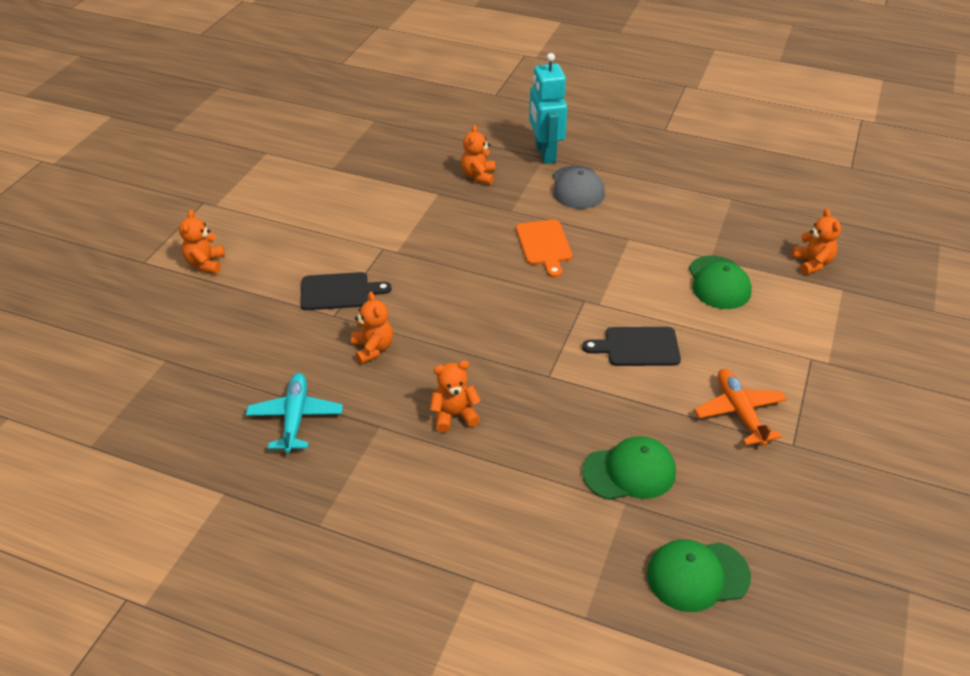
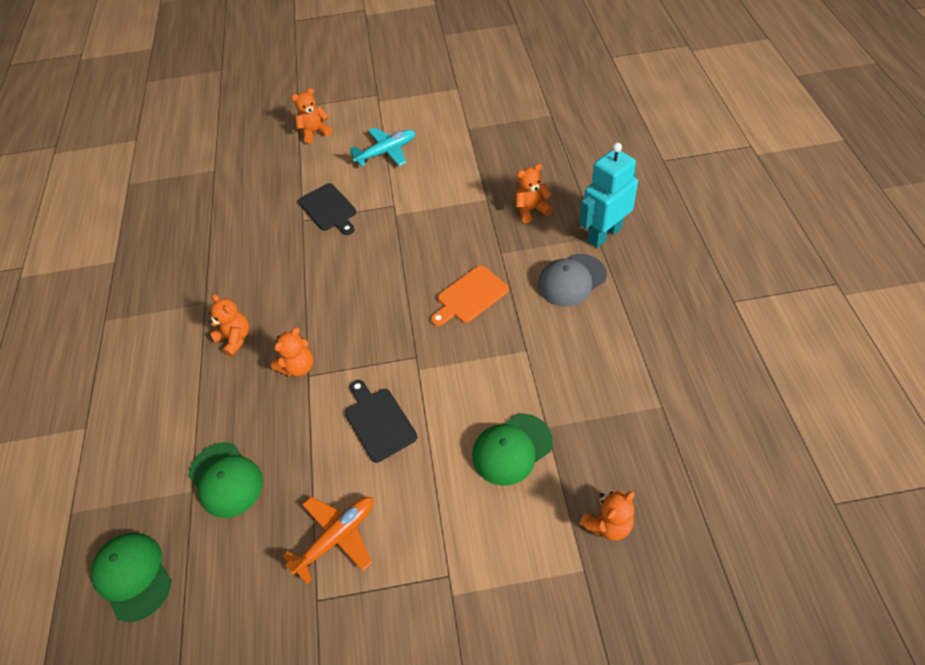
camera: 65 degrees right, 10 degrees up
(295, 417) = (192, 257): turquoise plane -> turquoise plane (386, 152)
(373, 348) = (280, 259): orange teddy bear -> orange teddy bear (298, 367)

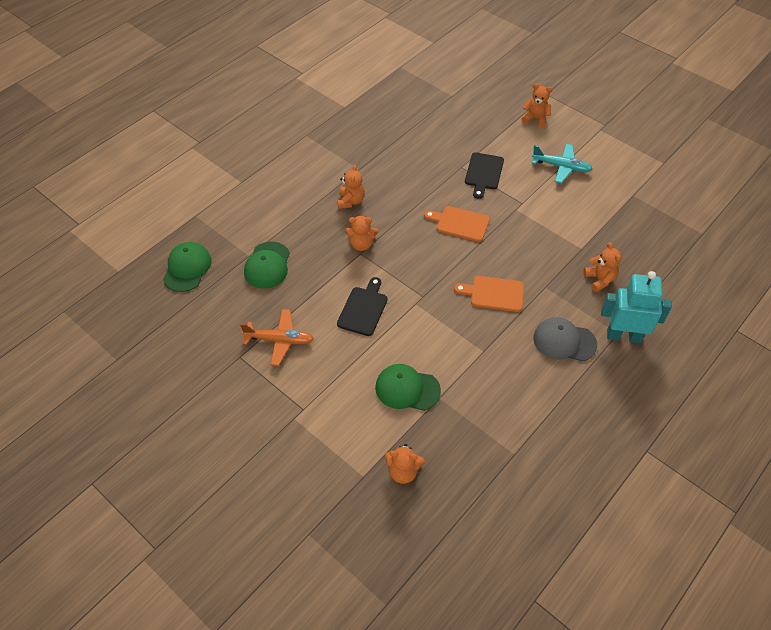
camera: 45 degrees right, 0 degrees up
(364, 266) = (460, 223): none -> orange cutting board
(531, 210) = (599, 280): orange teddy bear -> orange teddy bear turned 45 degrees clockwise

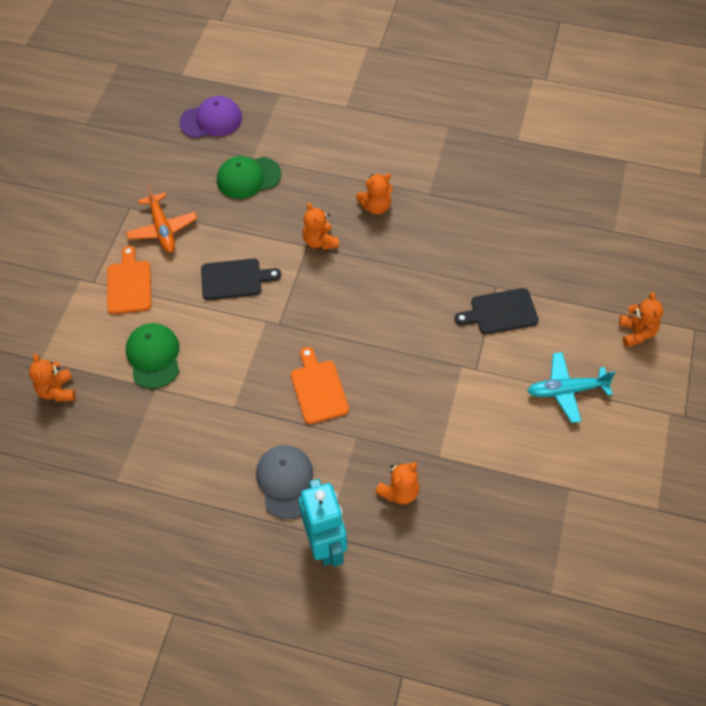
camera: 65 degrees right, 5 degrees up
(187, 268) = (211, 120): green cap -> purple cap
(460, 223) = (404, 318): orange cutting board -> orange cutting board (129, 284)
(561, 167) = (566, 390): turquoise plane -> turquoise plane turned 90 degrees clockwise

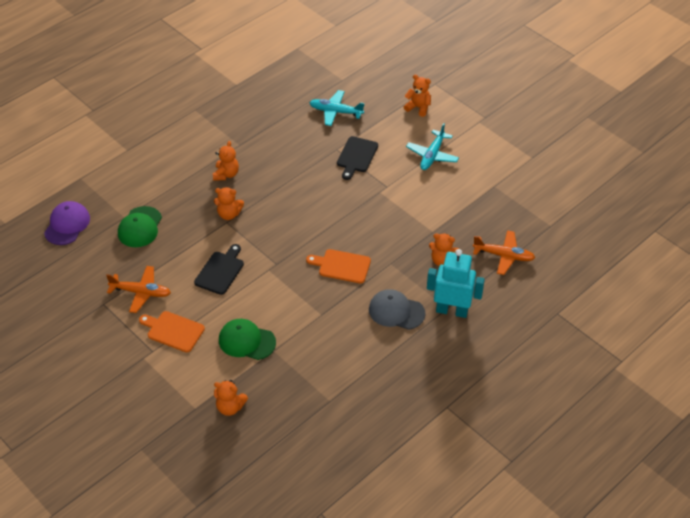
camera: 60 degrees left, 10 degrees down
(399, 491) = (442, 260): orange teddy bear -> orange teddy bear turned 120 degrees clockwise
(456, 560) = (504, 256): none -> orange plane
(555, 253) = (335, 112): none -> turquoise plane

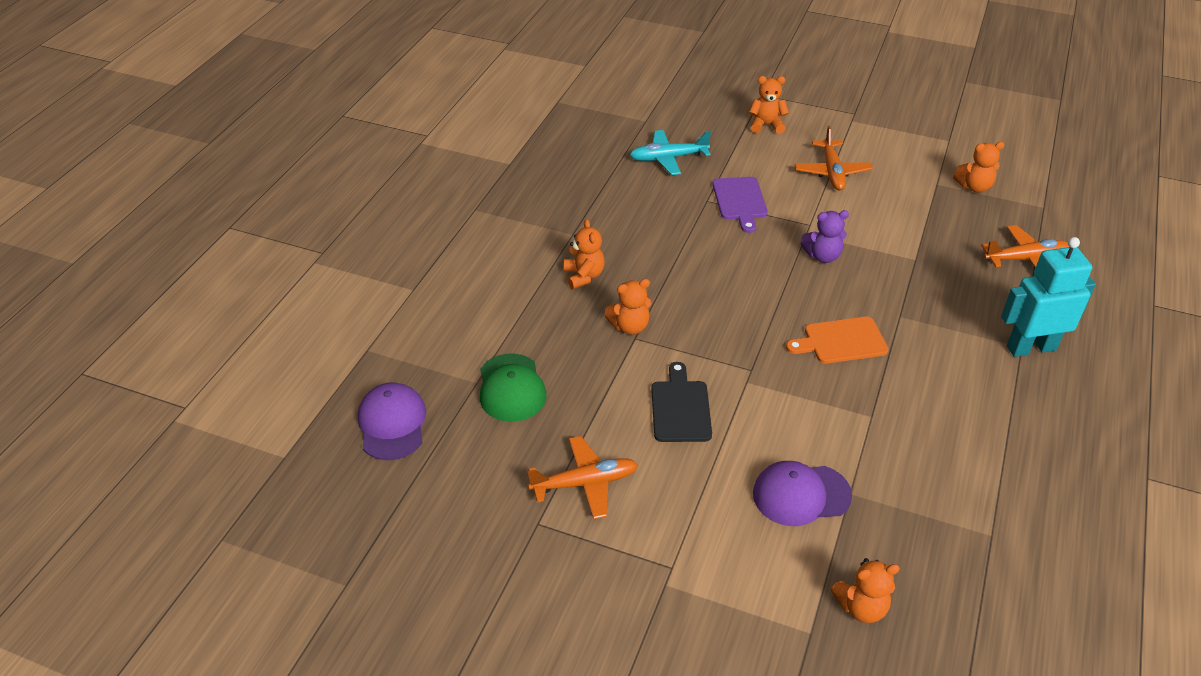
camera: 25 degrees left, 5 degrees down
(173, 331) = (680, 522): orange cutting board -> none
(246, 341) = (801, 495): green cap -> purple cap
(356, 156) = (740, 201): black cutting board -> purple cutting board
(377, 210) = (822, 256): none -> purple teddy bear
(396, 311) = (964, 374): grey cap -> none
(432, 155) = (832, 172): turquoise plane -> orange plane
(442, 260) = (960, 290): orange teddy bear -> orange teddy bear (974, 187)

